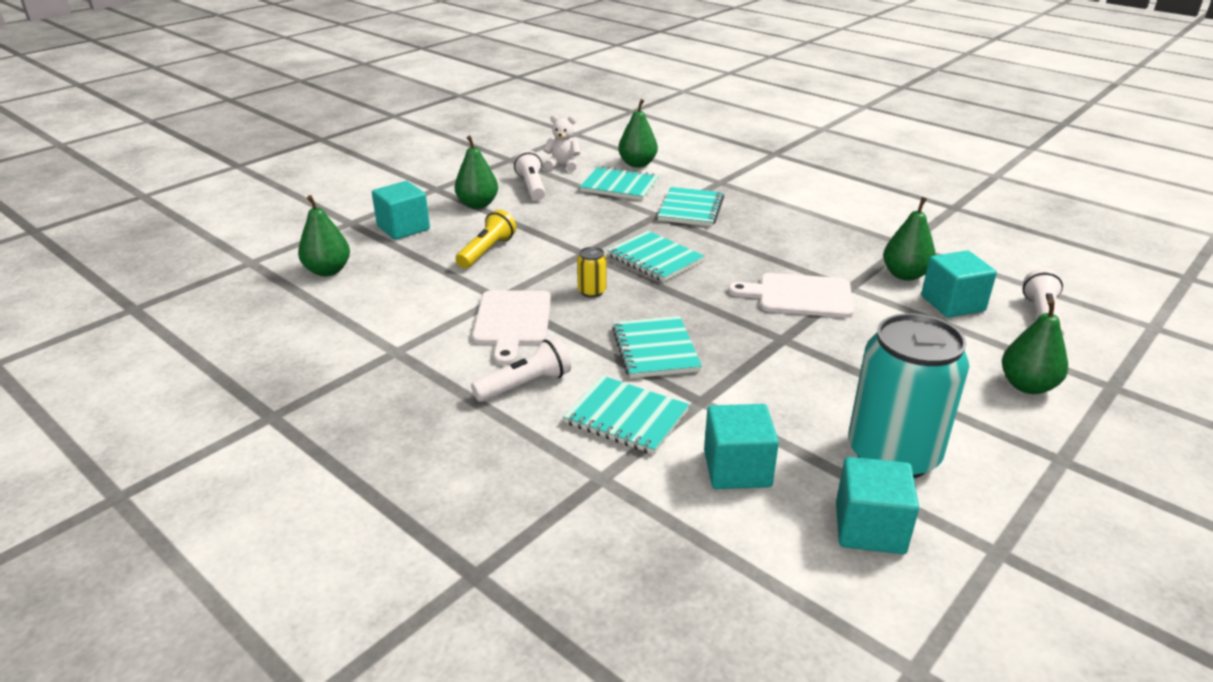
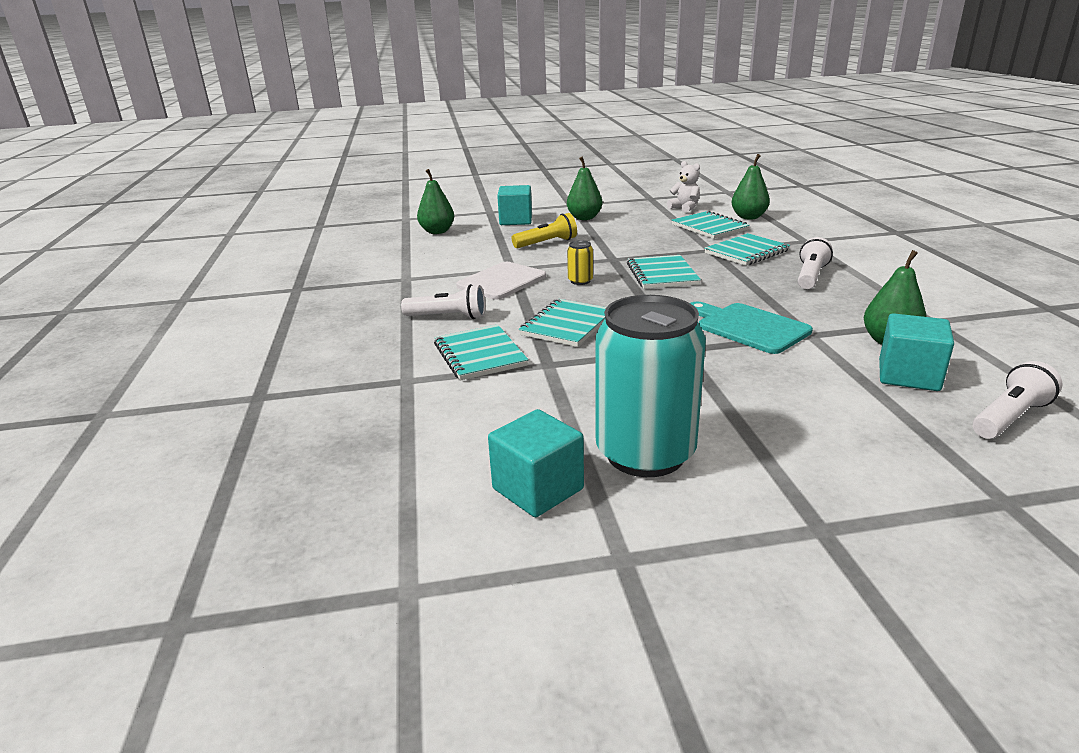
camera: 40 degrees right, 5 degrees down
(531, 187) = (639, 215): white flashlight -> white flashlight (810, 276)
(737, 469) = (503, 411): turquoise cube -> none
(800, 296) = (749, 327): white cutting board -> turquoise cutting board
(1027, 386) = (886, 461): green pear -> none

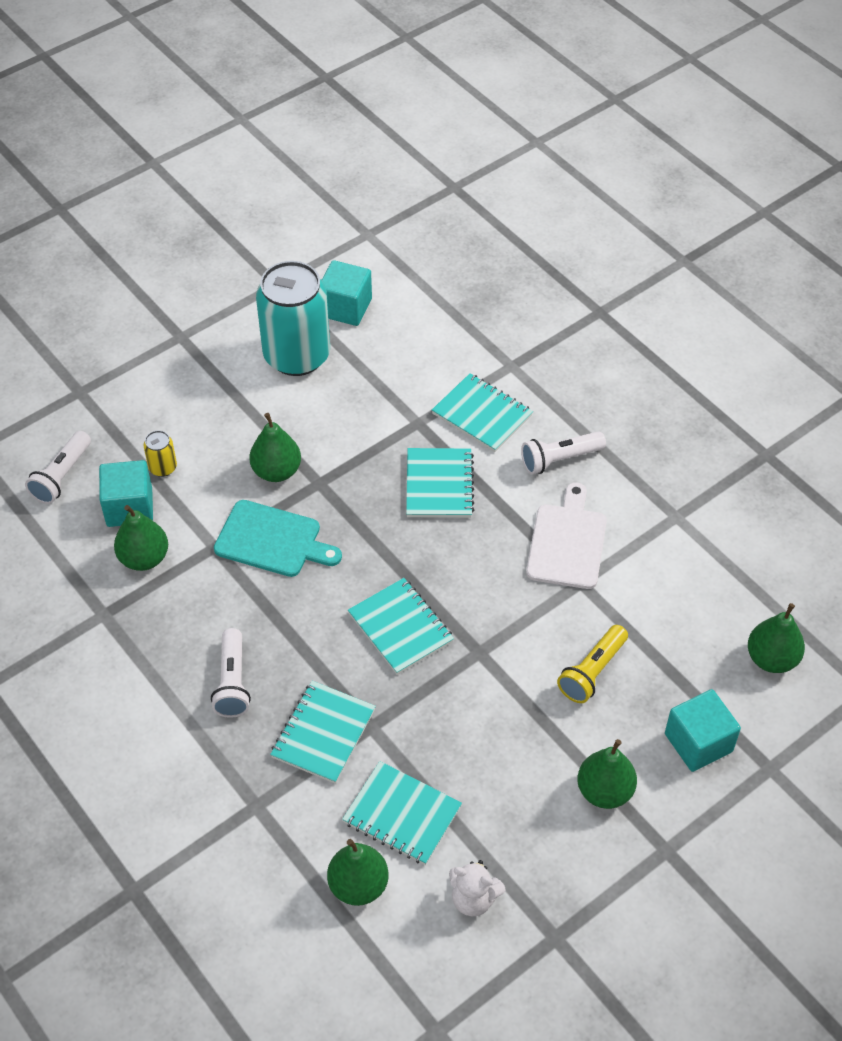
camera: 150 degrees right, 25 degrees up
(580, 281) = (482, 578): yellow can -> yellow can (163, 467)
(724, 365) = (276, 471): none -> green pear

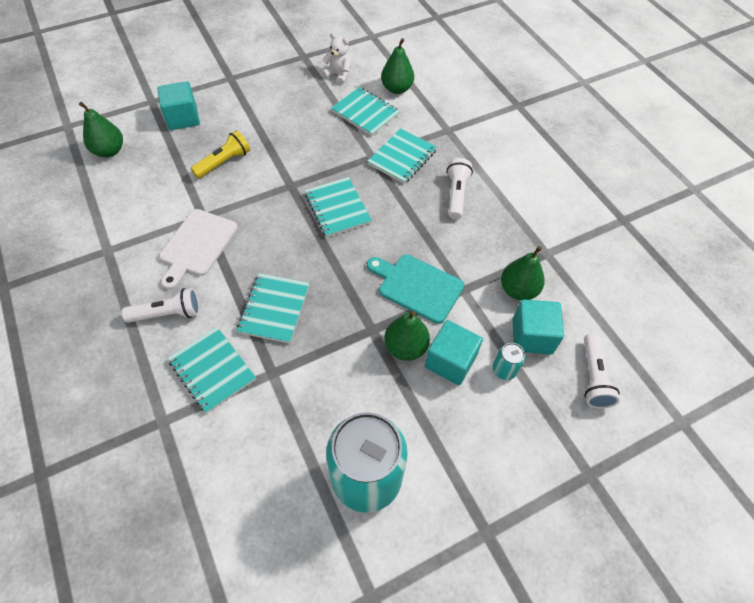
camera: 170 degrees left, 5 degrees up
(62, 476) = (593, 377): white flashlight -> white flashlight turned 150 degrees clockwise
(163, 467) = (504, 370): yellow can -> turquoise can
(345, 308) = (301, 539): turquoise cube -> turquoise cube (450, 361)
(604, 791) = (248, 105): green pear -> none

